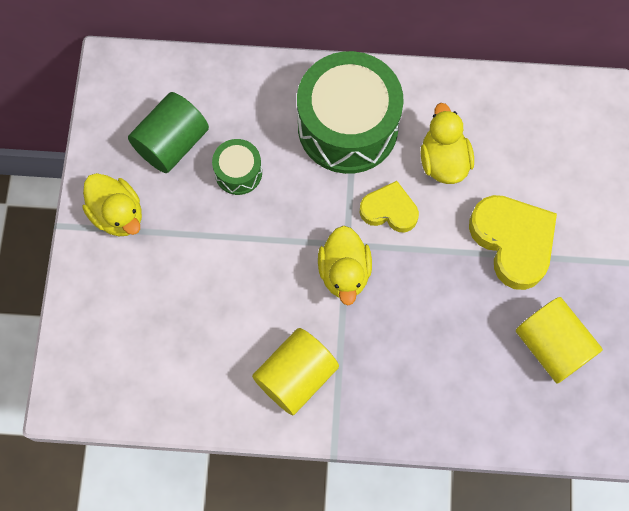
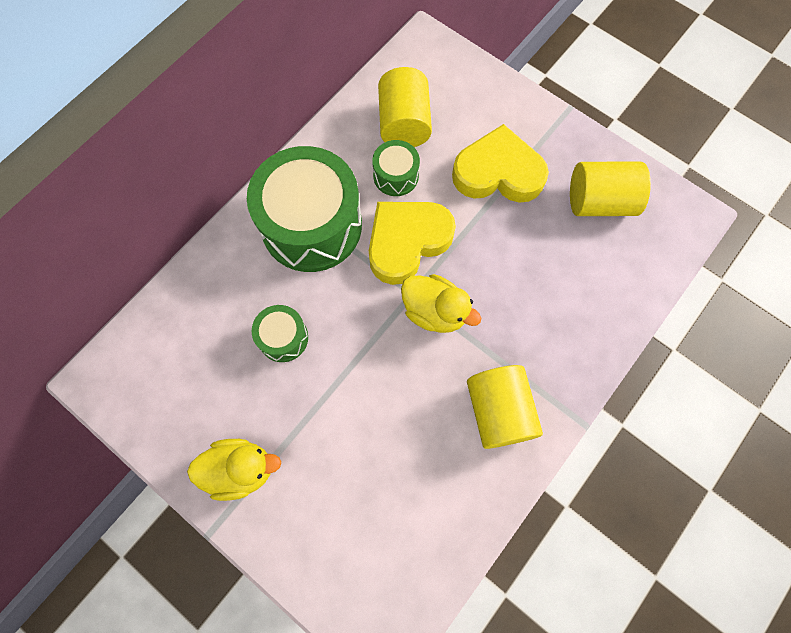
camera: 55 degrees left, 0 degrees up
(172, 143) = (212, 376): green cylinder -> none
(389, 210) = (407, 242): yellow heart -> yellow heart, size x1.65
(443, 161) = (396, 176): yellow duck -> green drum
(498, 134) = (404, 124): none -> yellow cylinder

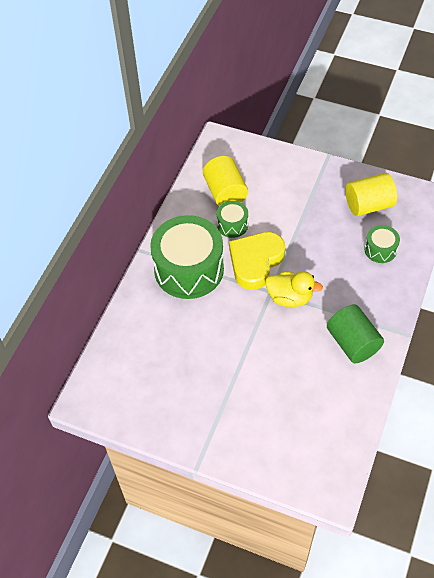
camera: 15 degrees left, 15 degrees down
(240, 469) = (201, 425): yellow duck -> none
(283, 338) = (197, 341): green drum -> green drum (380, 249)
(498, 172) = (298, 205): yellow heart -> none
(498, 411) = (352, 343): yellow cylinder -> green cylinder

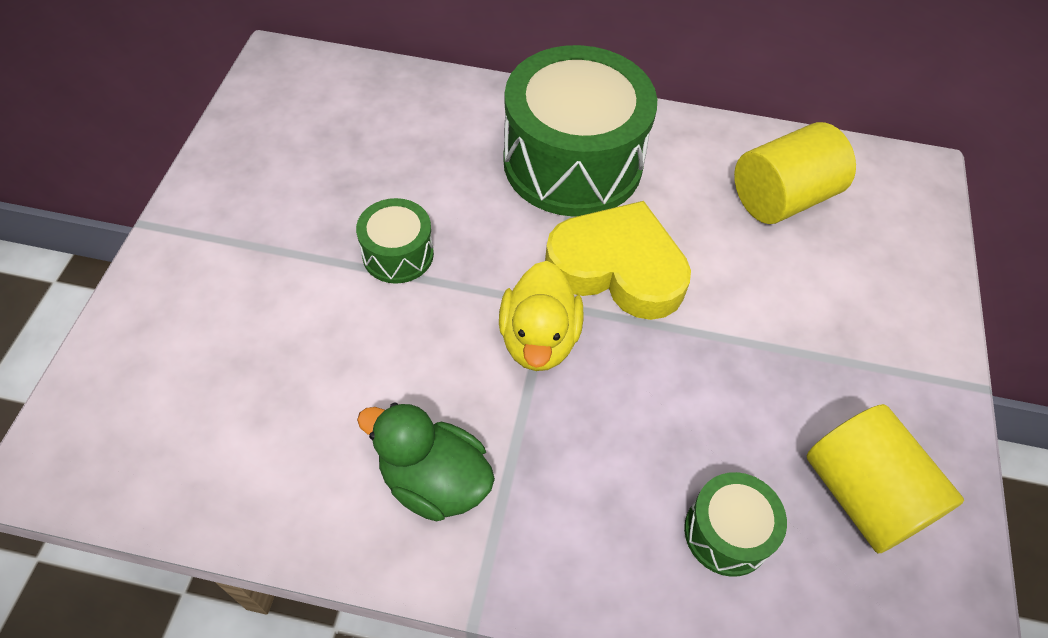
camera: 75 degrees right, 0 degrees up
(232, 225) = (702, 218): green drum -> green drum (398, 254)
(352, 343) = (434, 481): green cylinder -> green duck

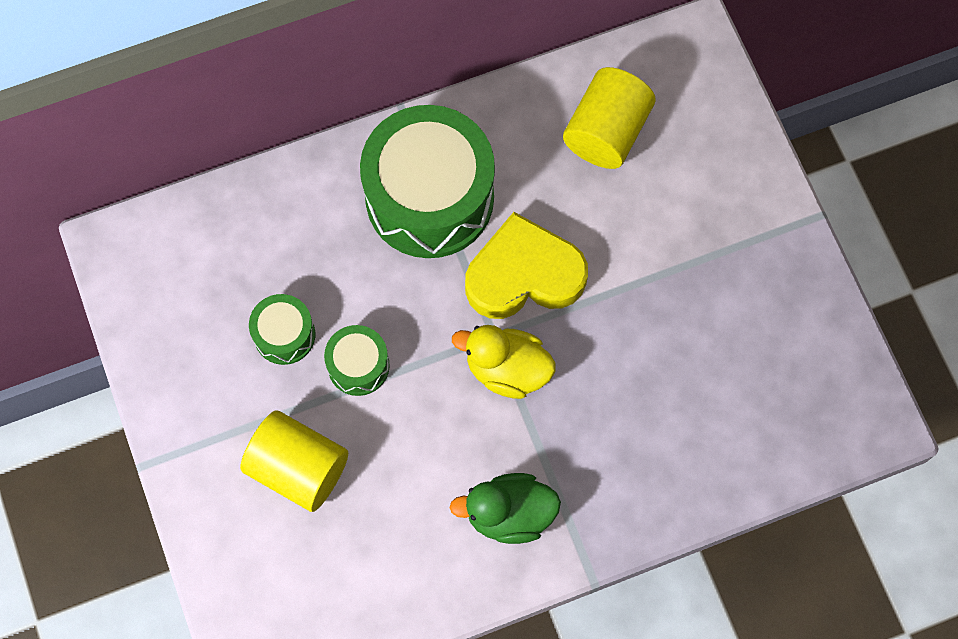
camera: 30 degrees left, 15 degrees up
(539, 339) = (507, 369): yellow duck -> yellow duck turned 135 degrees clockwise
(727, 532) = (709, 428): green drum -> green drum (284, 335)
(863, 494) = (777, 348): yellow cylinder -> yellow cylinder (298, 468)

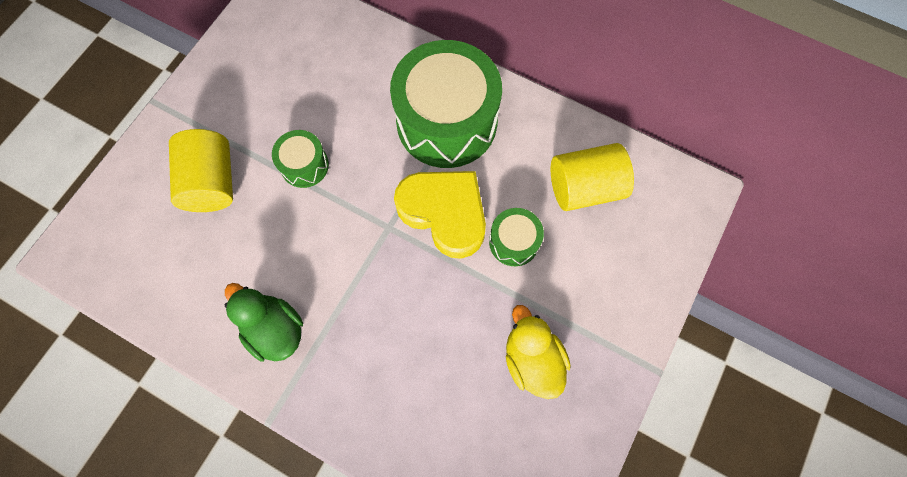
camera: 50 degrees right, 0 degrees up
(284, 335) = (291, 111): green drum -> green drum (514, 242)
(507, 369) = (372, 252): yellow duck -> yellow duck (532, 359)

